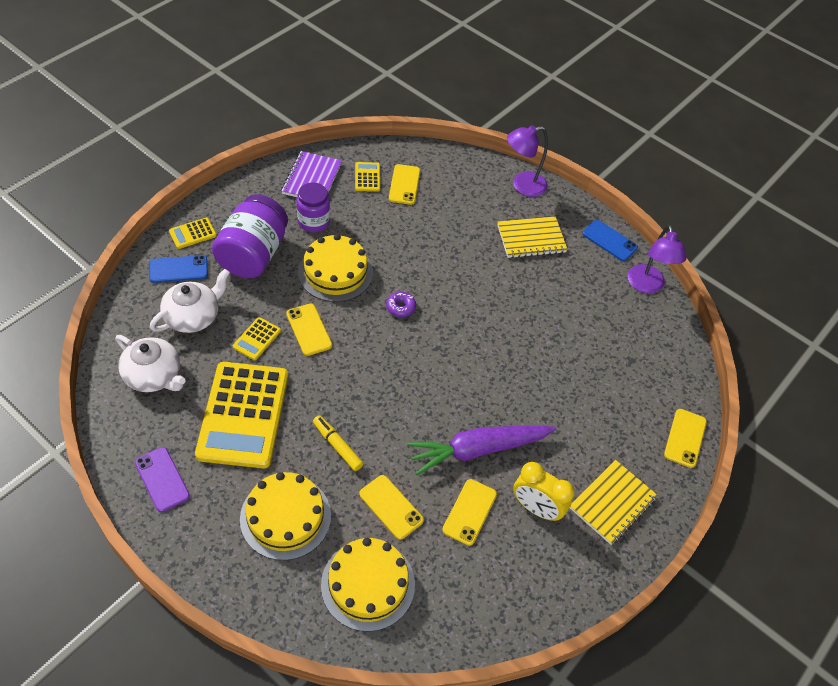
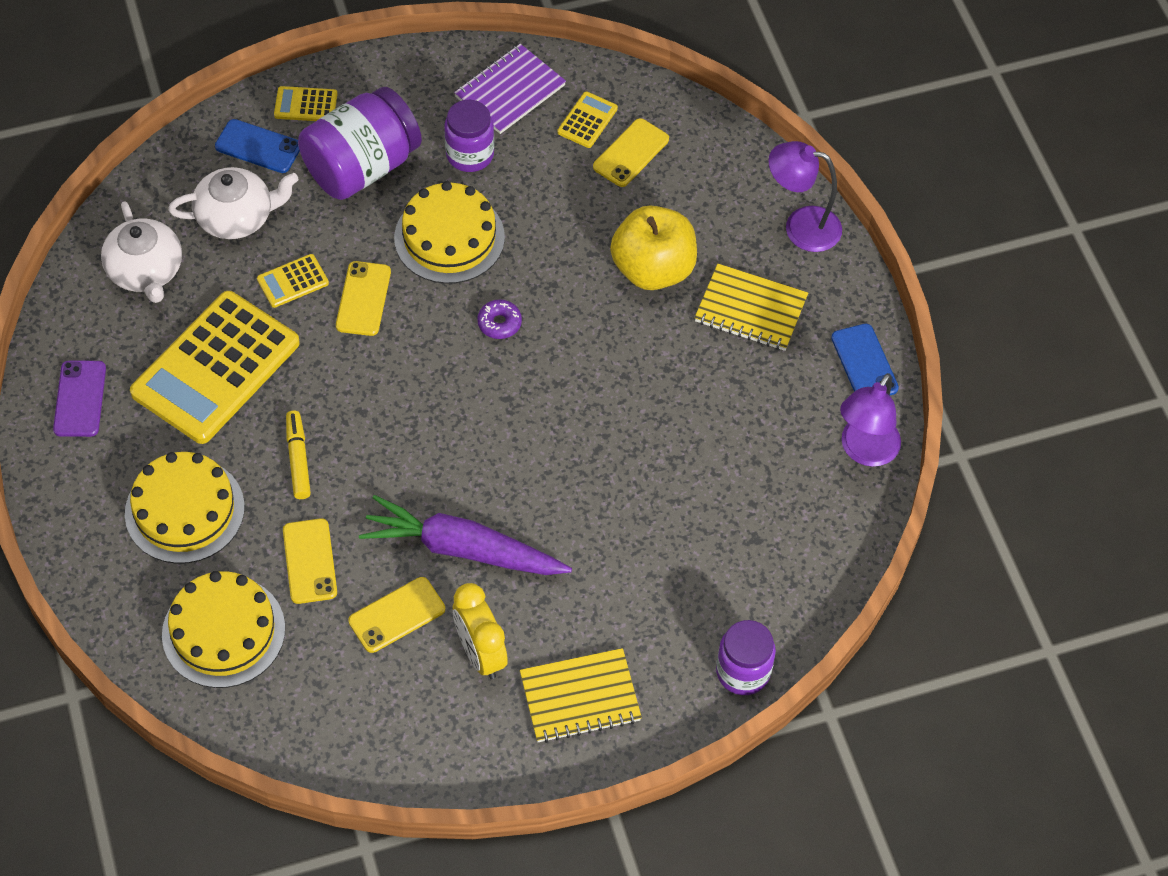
camera: 35 degrees right, 5 degrees up
(463, 240) = (653, 269): none -> yellow apple
(685, 438) = (743, 671): yellow phone -> purple jar

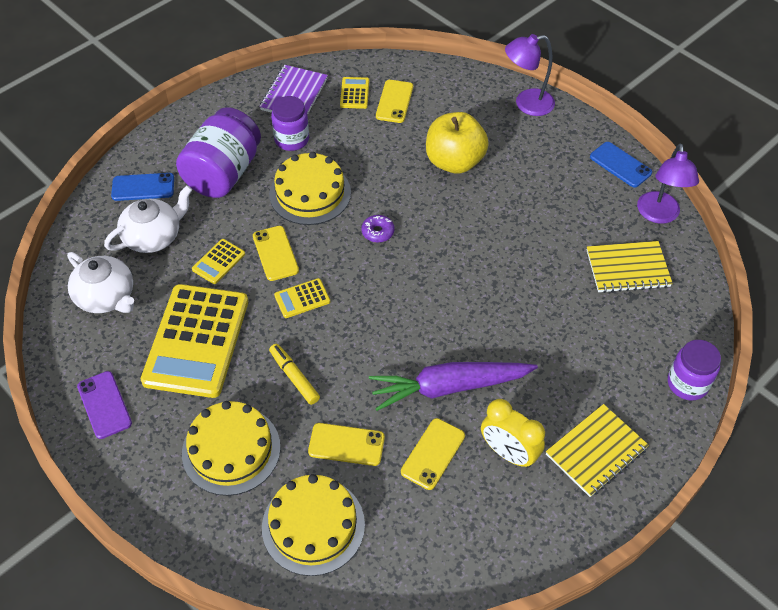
camera: 25 degrees left, 5 degrees down
(306, 105) = (161, 150): yellow calculator -> yellow calculator (302, 298)
(309, 561) = (346, 444): yellow phone -> yellow phone turned 45 degrees counterclockwise
(750, 310) = (531, 162): yellow notebook -> yellow notebook (627, 269)

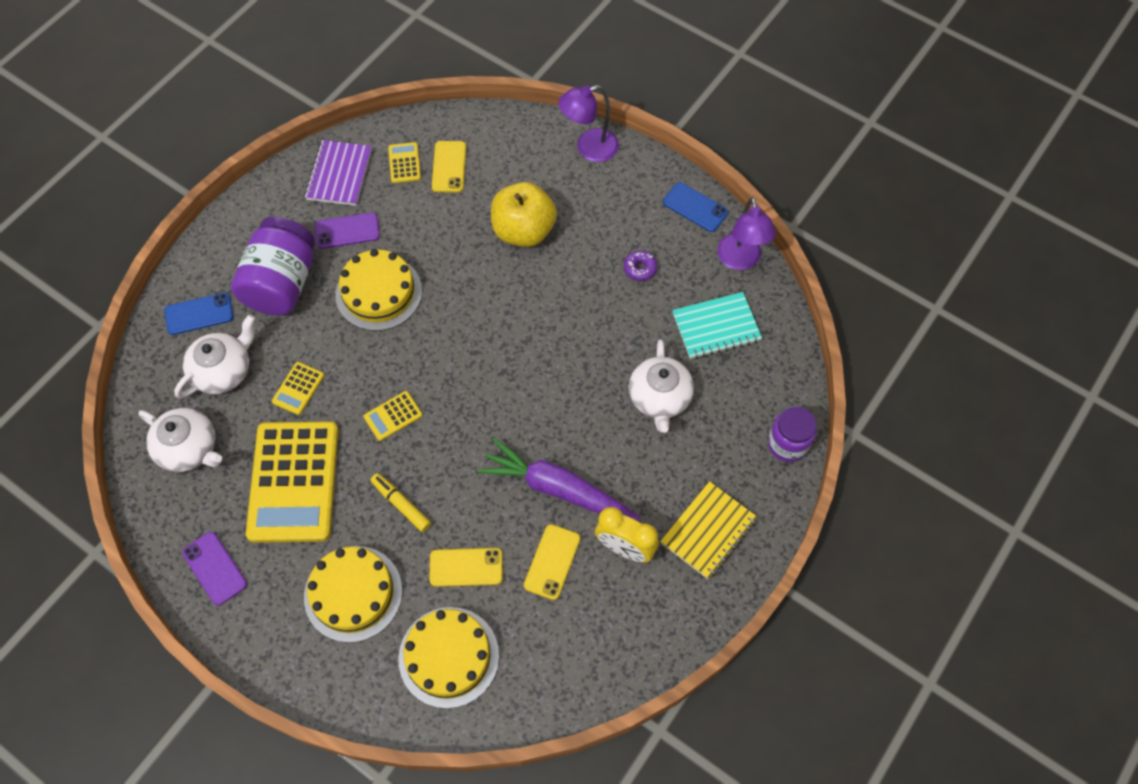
camera: 10 degrees left, 10 degrees up
(275, 253) = (356, 369): yellow phone -> none
(291, 139) = (347, 231): purple jar -> purple phone
(378, 232) = (457, 327): purple donut -> purple donut (640, 268)
(449, 387) = (557, 489): purple carrot -> purple carrot turned 45 degrees clockwise
(563, 322) = (659, 398): none -> white teapot
(627, 269) = (716, 327): yellow notebook -> turquoise notebook

